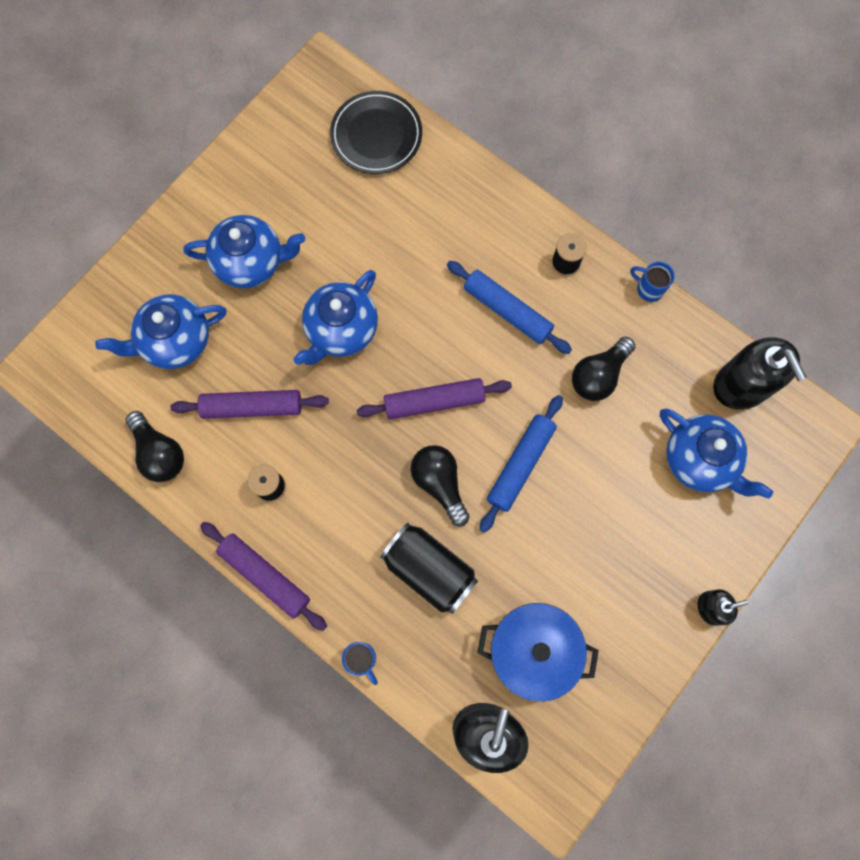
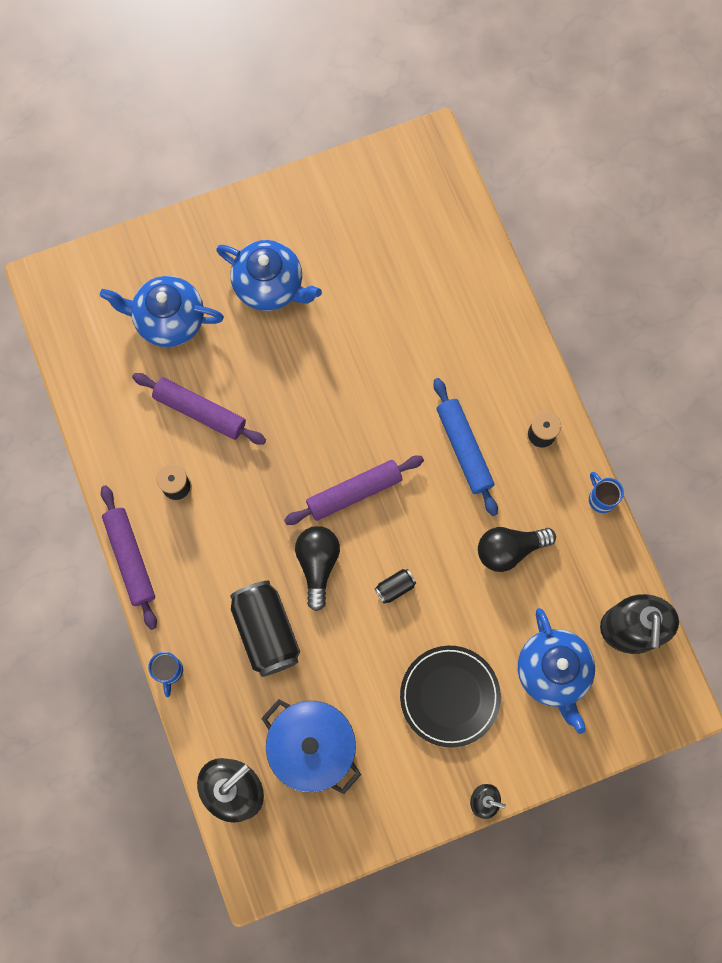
camera: 30 degrees right, 0 degrees up
(160, 453) = (103, 408): black light bulb -> none
(341, 330) = (311, 387): blue teapot -> none
(376, 135) = (443, 230): black plate -> black plate (449, 696)
(434, 402) = (354, 492): purple rolling pin -> purple rolling pin turned 45 degrees counterclockwise
(520, 465) = (395, 587): blue rolling pin -> black can

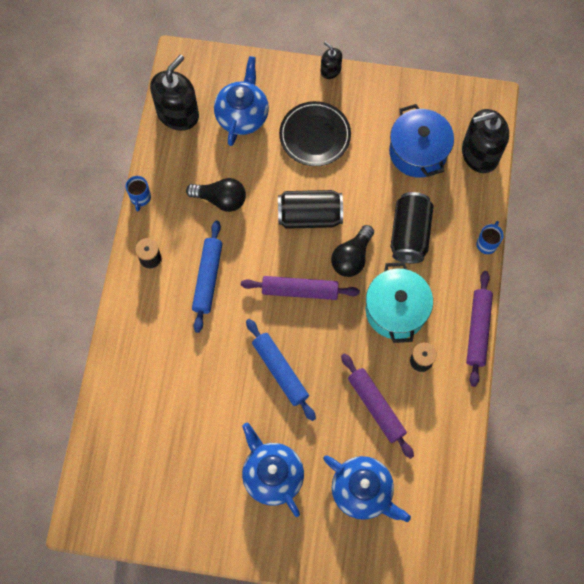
camera: 150 degrees left, 5 degrees down
(234, 530) = (396, 310): none -> turquoise pot
(323, 392) = (280, 371): none -> blue rolling pin
(395, 587) = (309, 216): black can -> black can, size x2.23

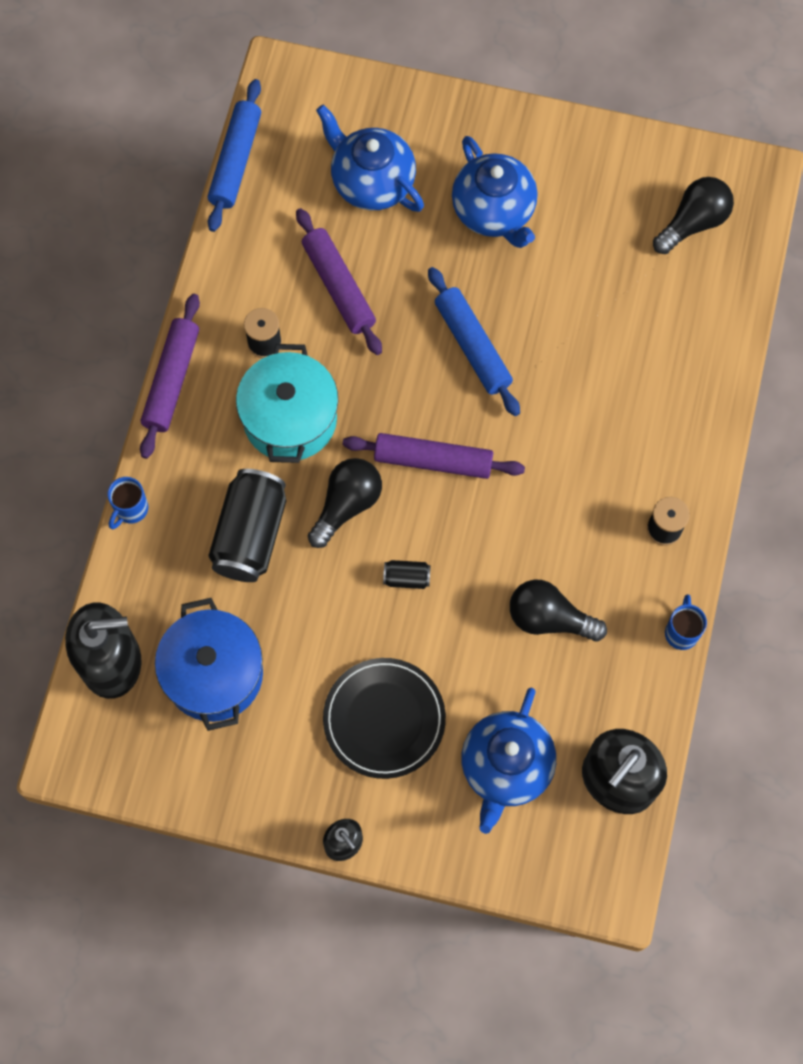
camera: 175 degrees left, 0 degrees up
(129, 478) = (693, 223): none -> black light bulb
(208, 278) = (575, 491): blue rolling pin -> blue rolling pin (236, 161)
(309, 216) = (406, 578): black can -> black can, size x0.45

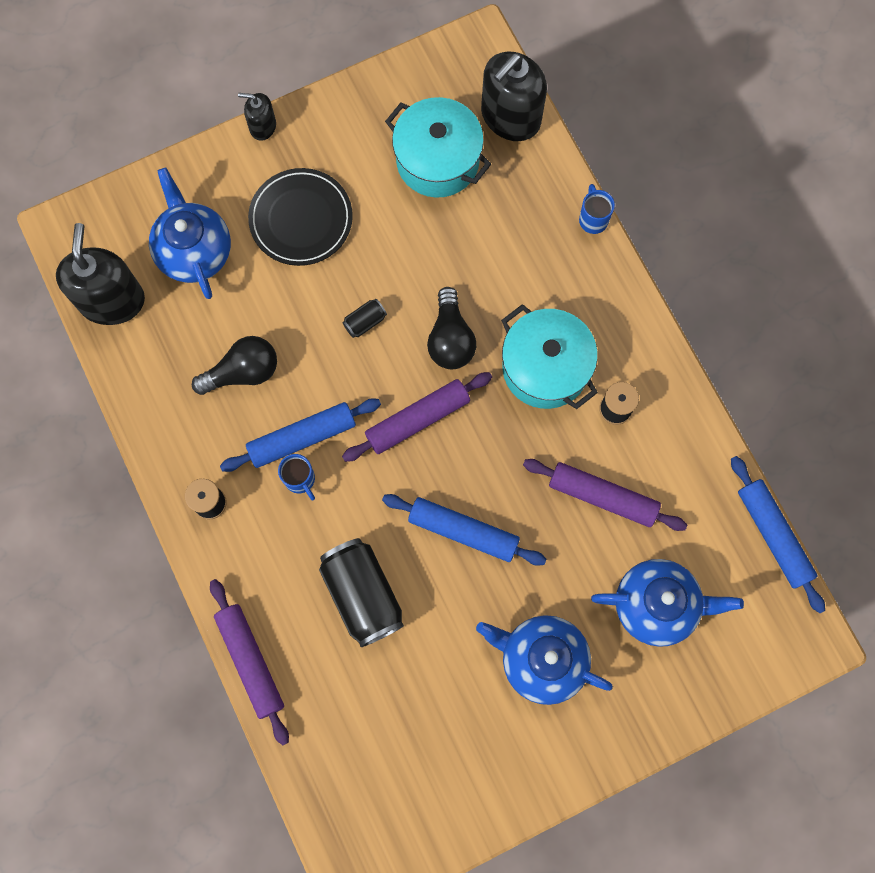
camera: 140 degrees right, 5 degrees up
(172, 380) = (653, 328): purple rolling pin -> purple rolling pin (250, 661)
(214, 674) = (437, 160): blue pot -> turquoise pot
(250, 535) = (497, 266): black can -> black can (362, 594)
(543, 521) = (302, 438): none -> blue rolling pin
(681, 631) = (142, 436): blue mug -> blue mug (300, 480)
(693, 223) = (377, 784): black light bulb -> none

